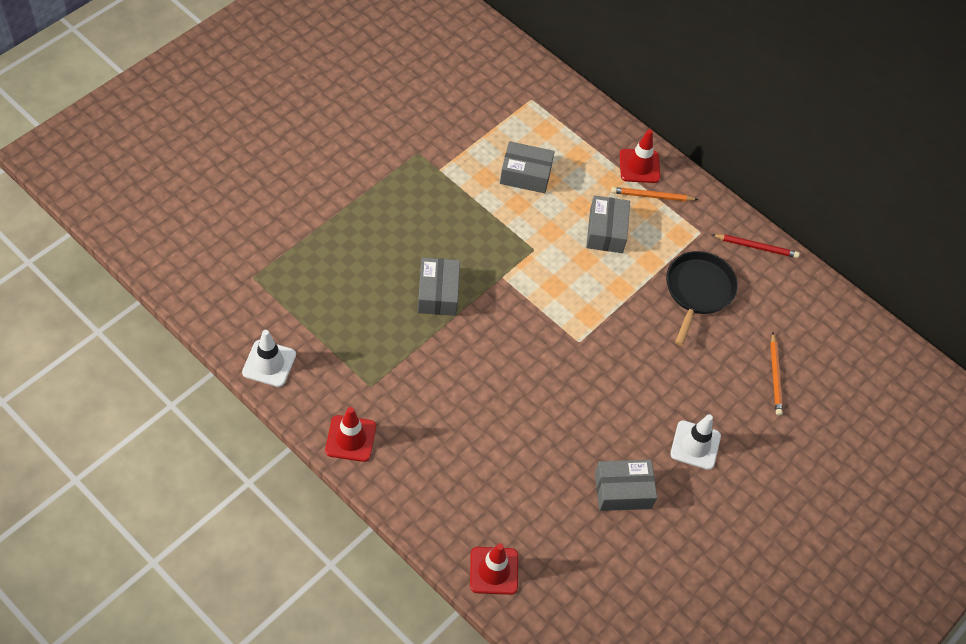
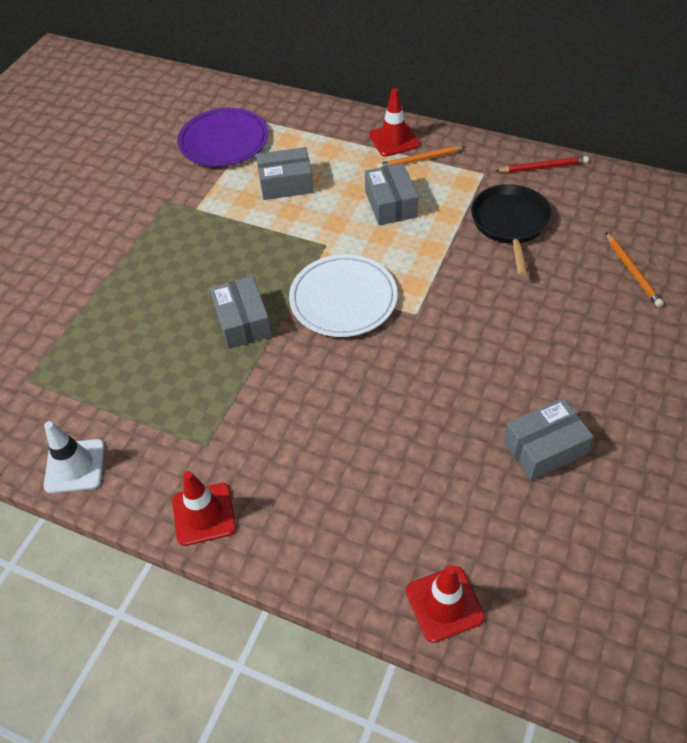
camera: 10 degrees left, 5 degrees down
(489, 108) = (224, 141): none -> purple plate
(526, 305) = (343, 299): none -> white plate
(695, 445) = (593, 369): white traffic cone -> none

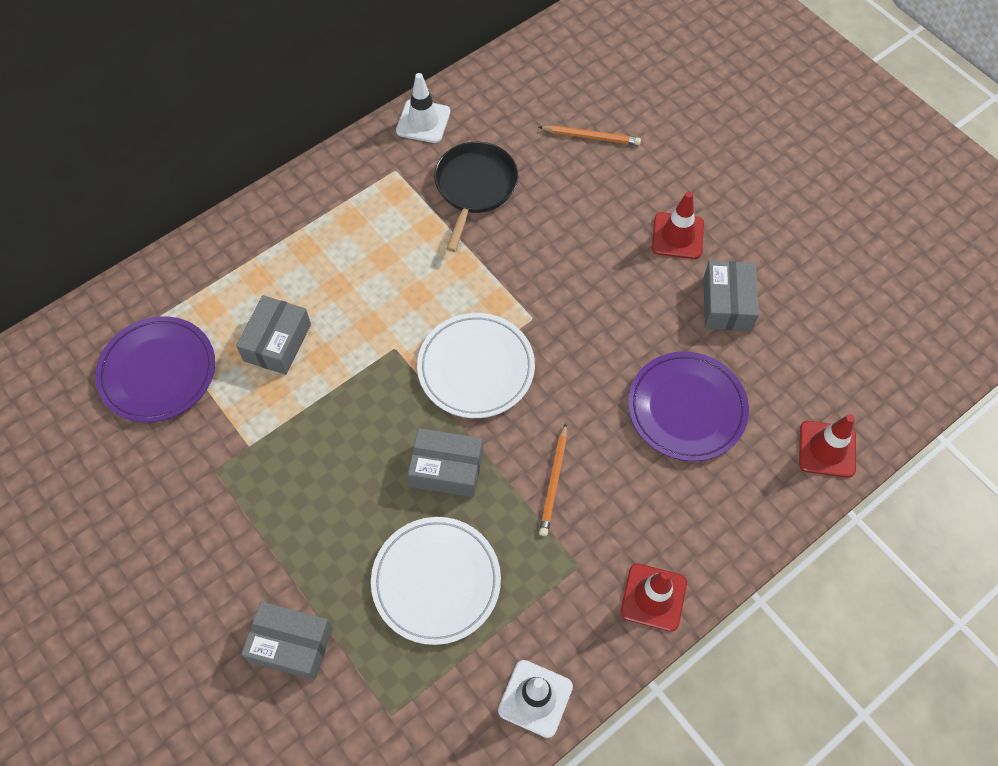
camera: 65 degrees left, 10 degrees up
(144, 358) = (436, 581): none -> white plate
(391, 204) = (379, 266): grey box -> grey box (291, 644)
(394, 140) = (288, 215): red traffic cone -> red traffic cone (677, 236)
(407, 461) = (686, 408): none -> purple plate
(419, 160) = (335, 210): orange pencil -> orange pencil (554, 482)
(510, 223) = (475, 187): black pan -> black pan turned 75 degrees clockwise
(543, 167) = (423, 121): red pencil -> white traffic cone

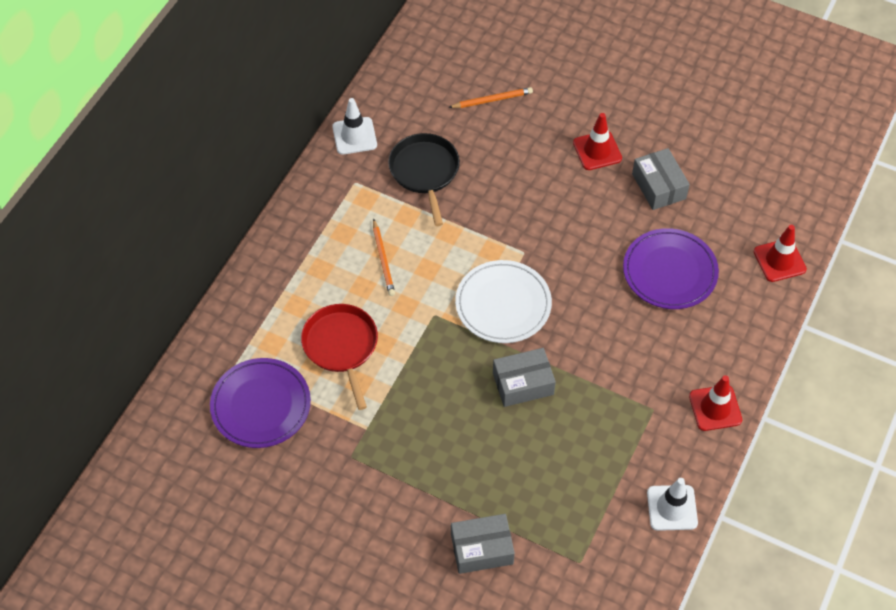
camera: 25 degrees left, 5 degrees down
(277, 342) = (341, 346): grey box -> red pan
(436, 581) = (560, 462): white plate -> none
(554, 482) = (604, 360): orange pencil -> orange pencil (383, 259)

